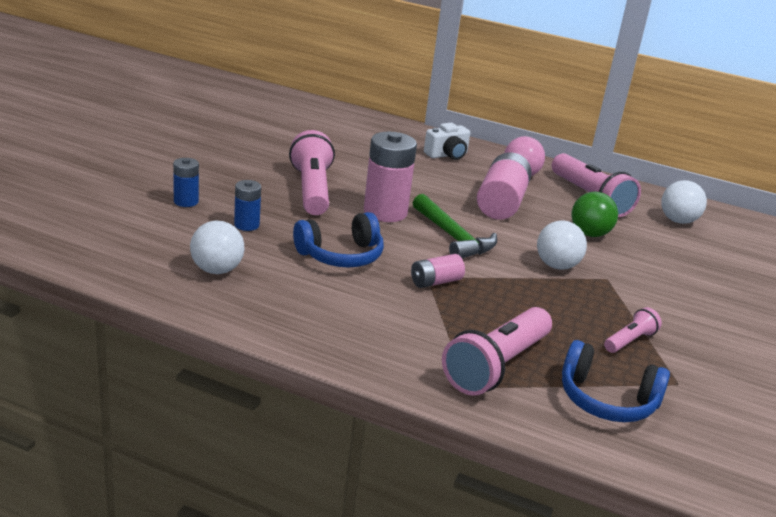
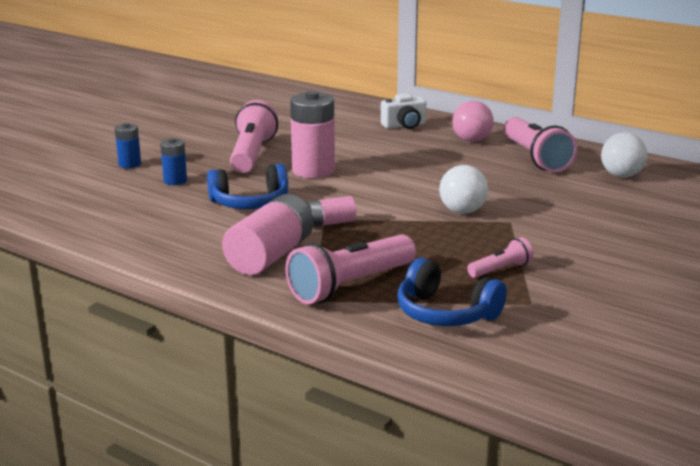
camera: 15 degrees right, 5 degrees down
(217, 270) = (129, 213): white ball -> none
(453, 237) = (369, 189): green hammer -> none
(501, 203) = (436, 163): pink battery -> pink battery (270, 256)
(589, 234) = (515, 186): green ball -> none

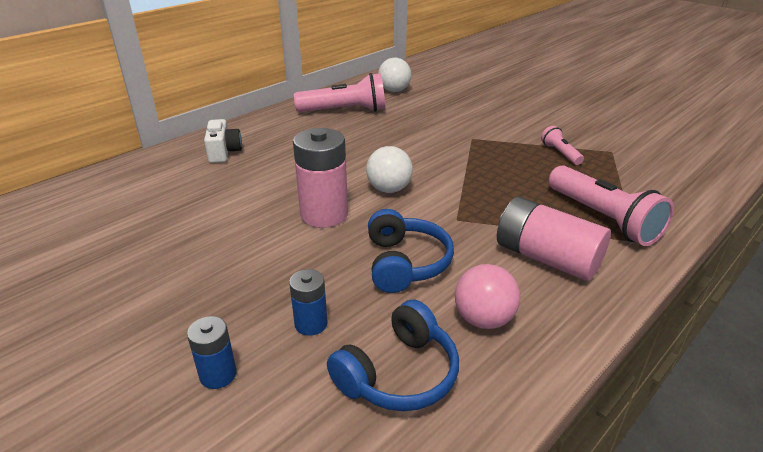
camera: 80 degrees left, 10 degrees up
(251, 154) = (248, 253): pink flashlight -> none
(330, 223) = (467, 217): pink battery -> none
(445, 313) = (639, 183): blue headphones -> blue headphones (398, 374)
(462, 211) = (449, 153): white ball -> white ball (389, 189)
(471, 140) = (288, 128): pink ball -> pink ball (483, 319)

